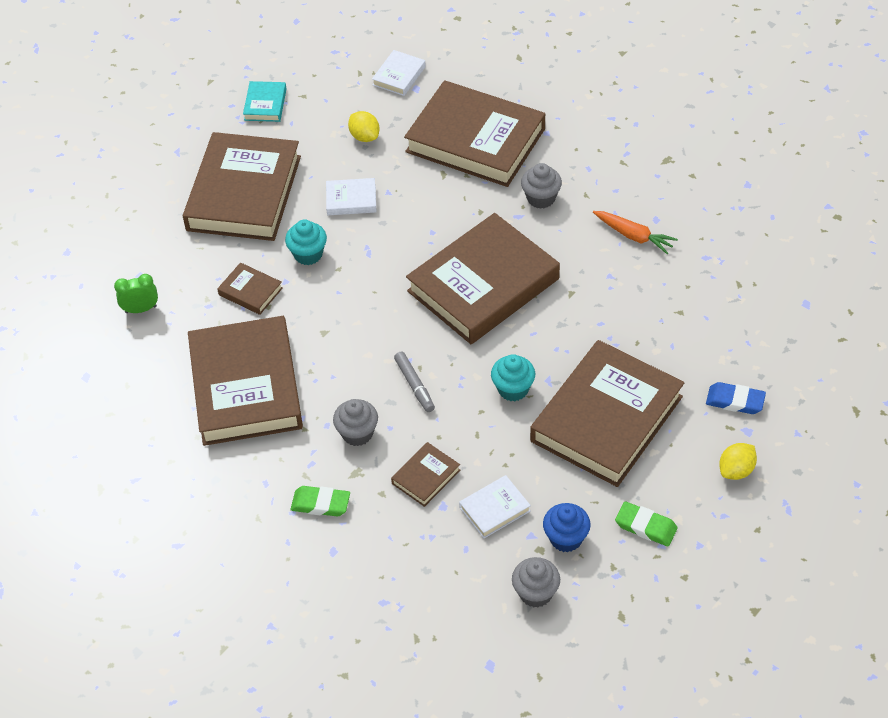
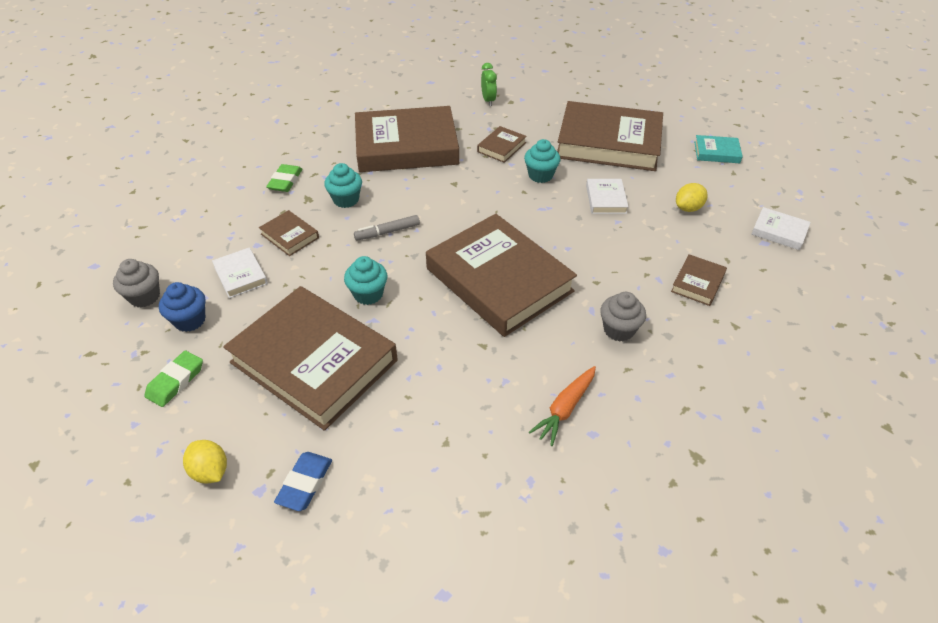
camera: 90 degrees right, 5 degrees down
(357, 433) = (346, 200): grey cupcake -> turquoise cupcake
(475, 140) = (697, 283): brown book -> brown book, size x0.42

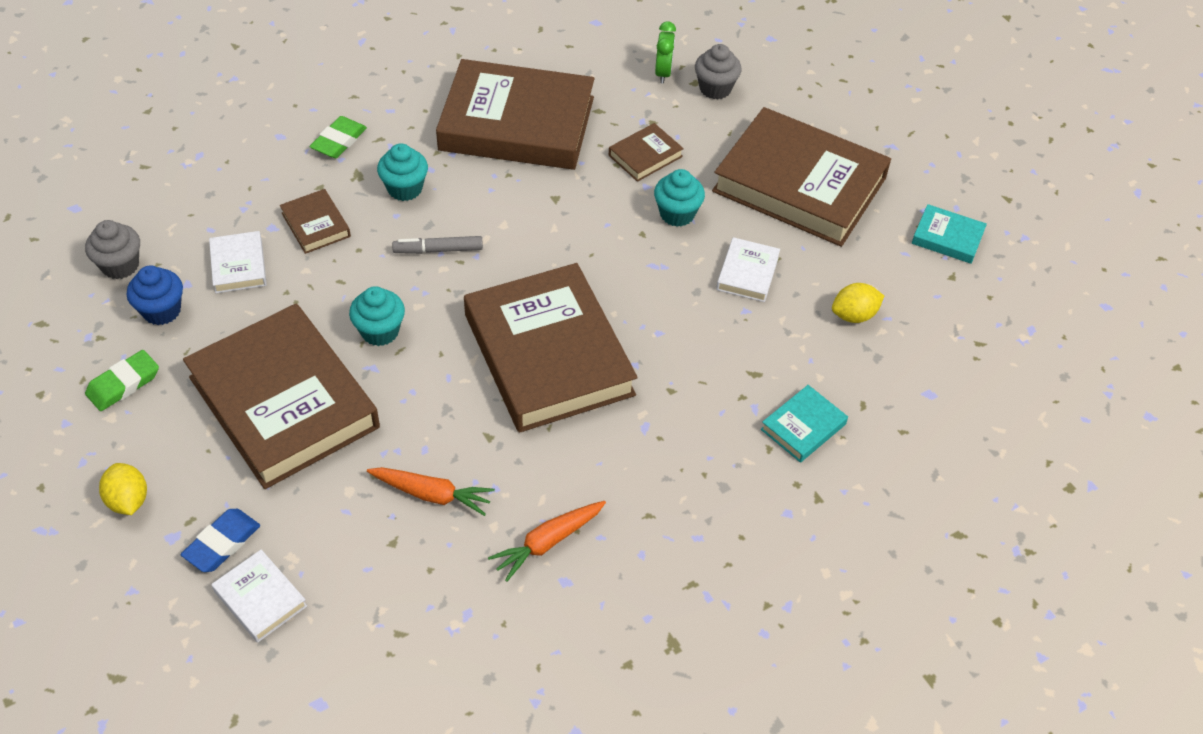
camera: 15 degrees right, 5 degrees up
(460, 398) = (432, 494): none -> orange carrot
(618, 330) = (665, 462): grey cupcake -> grey cupcake (715, 88)
(697, 283) = (803, 427): brown book -> turquoise book
(779, 231) = (960, 383): white book -> white book (260, 598)

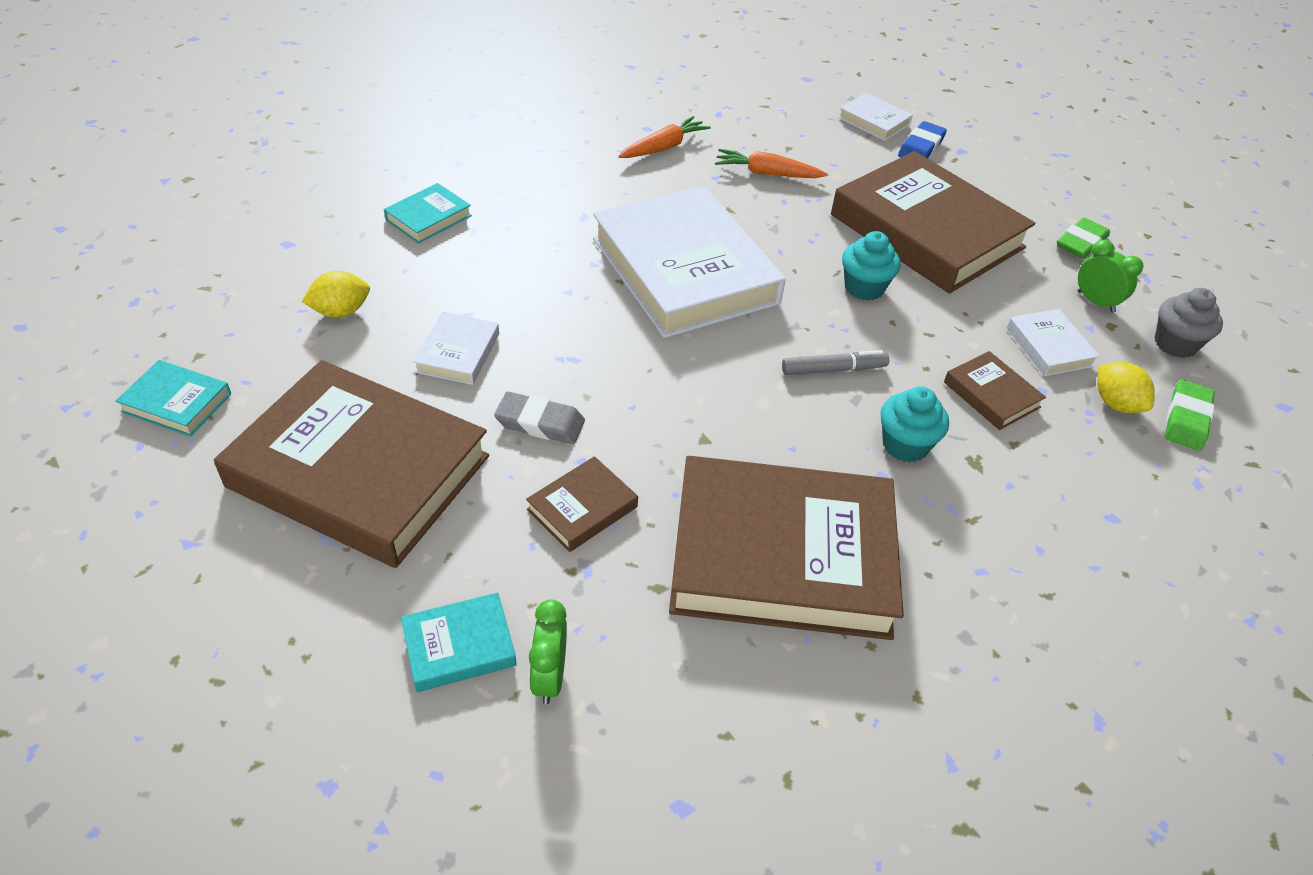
camera: 175 degrees right, 5 degrees down
(128, 500) = (1011, 170): yellow lemon -> yellow lemon (1116, 403)
(162, 311) = (1095, 302): blue cupcake -> green clock
(339, 141) = (1027, 513): green eraser -> green eraser (1186, 419)
(549, 354) = (684, 271): brown book -> white book
(677, 214) = (540, 423): turquoise cupcake -> grey eraser
(715, 88) = (459, 646): grey cupcake -> turquoise book

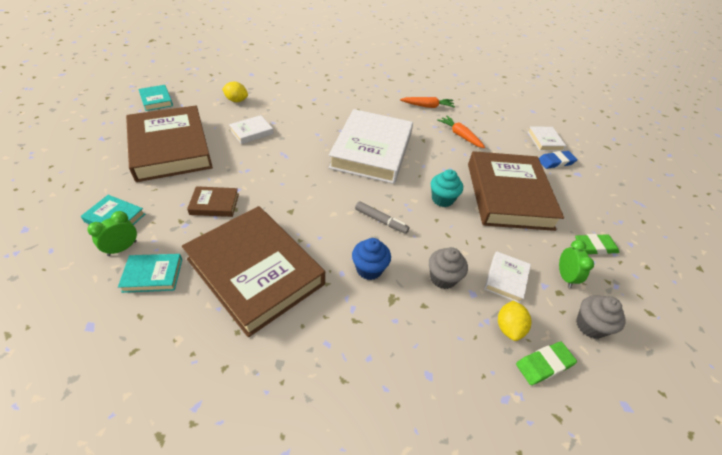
camera: 40 degrees right, 0 degrees up
(428, 218) = (305, 88): turquoise book -> turquoise book (153, 275)
(540, 423) = (243, 168): grey eraser -> none
(905, 445) = (369, 269): turquoise cupcake -> blue cupcake
(991, 395) = (443, 278): brown book -> grey cupcake

